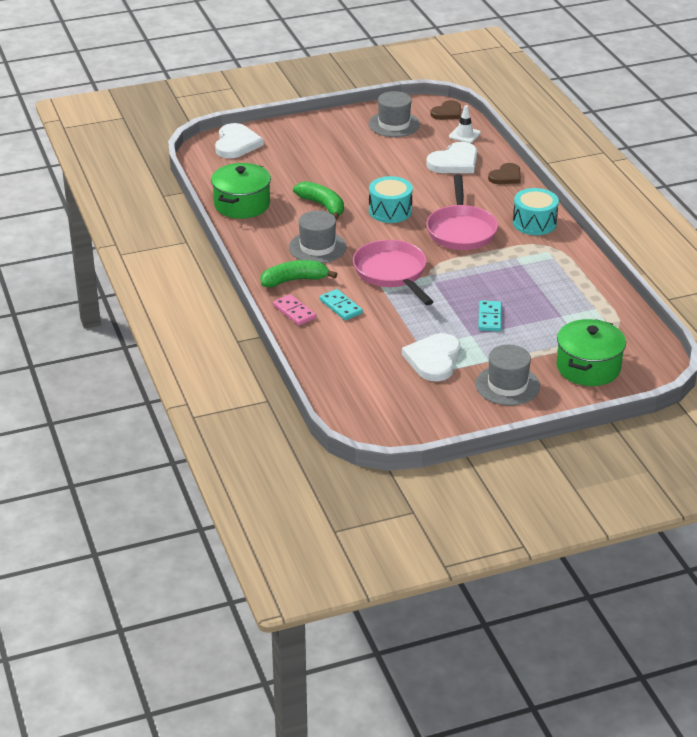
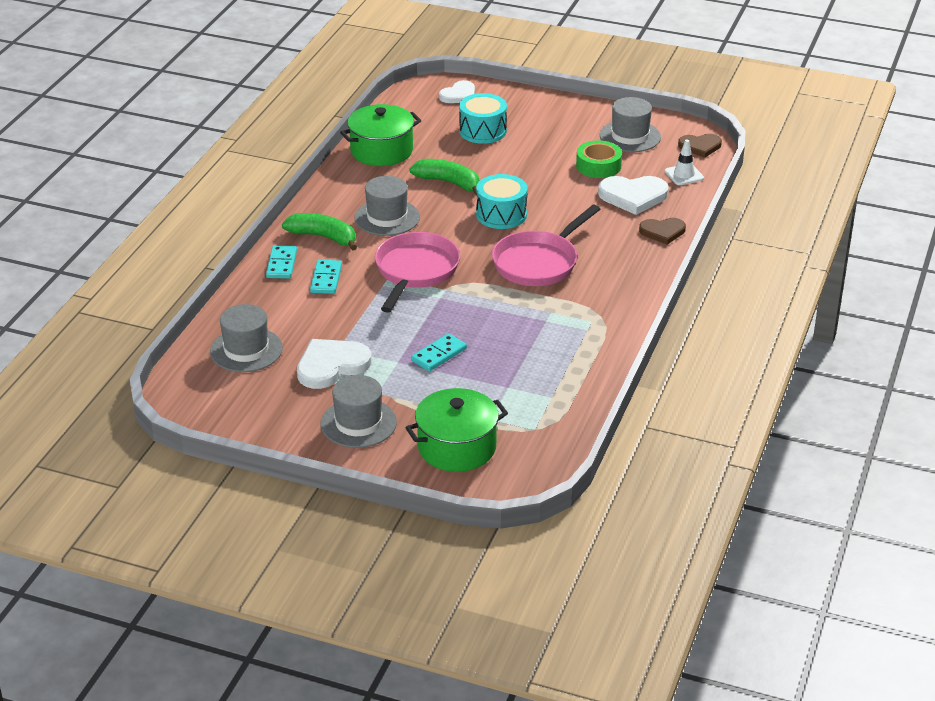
camera: 40 degrees right, 0 degrees up
(236, 144) = (459, 95): white heart -> white heart, size x0.65
(294, 312) = (281, 264): pink domino -> turquoise domino
(322, 205) = (448, 182): green banana -> green banana turned 60 degrees counterclockwise
(361, 379) = (246, 350): none -> grey hat
(403, 152) = (598, 166): none -> green tape
(534, 223) = (620, 288): turquoise drum -> turquoise drum (482, 131)

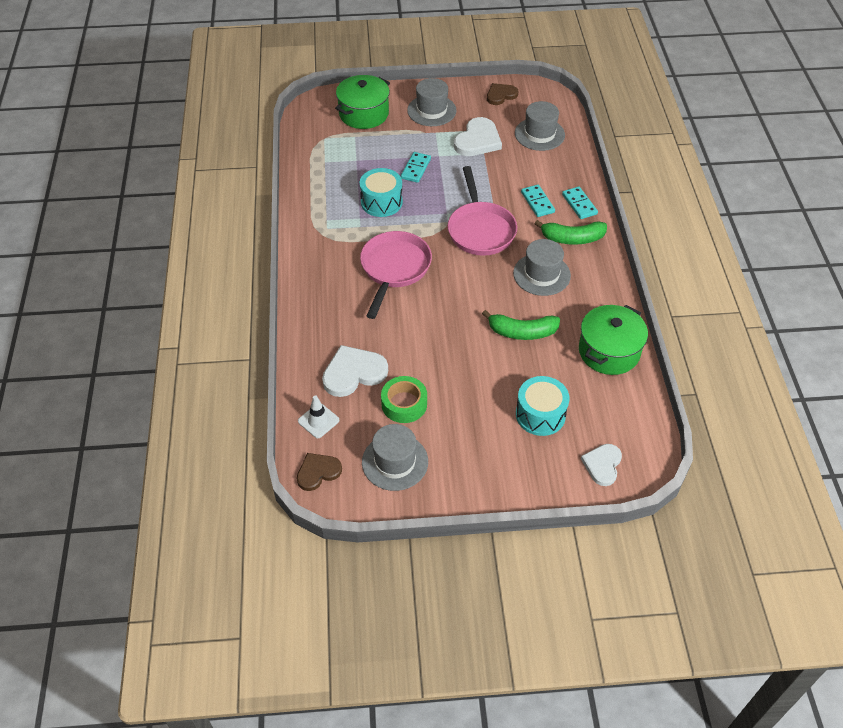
camera: 155 degrees right, 15 degrees up
(501, 214) = (454, 310): turquoise drum -> turquoise drum (381, 202)
(662, 232) = (310, 337): brown heart -> brown heart (501, 95)

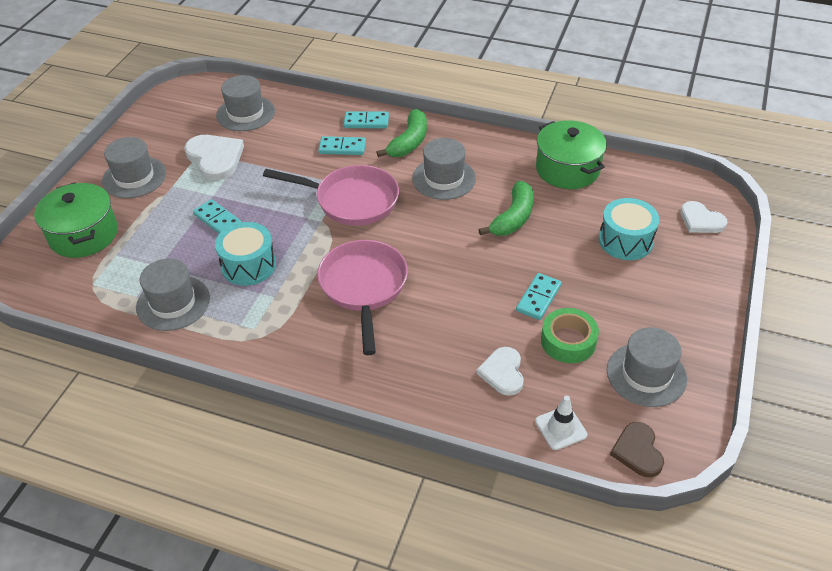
camera: 65 degrees left, 5 degrees down
(328, 181) = (173, 303): none -> grey hat
(353, 373) = (502, 372): white heart -> white heart, size x0.65
(394, 269) = (364, 287): pink pan -> pink pan turned 45 degrees clockwise
(439, 373) = (538, 298): none -> turquoise domino
(501, 95) = (161, 119): brown heart -> none

